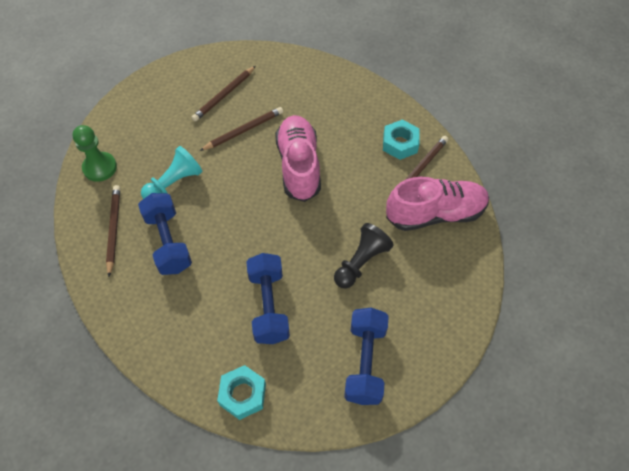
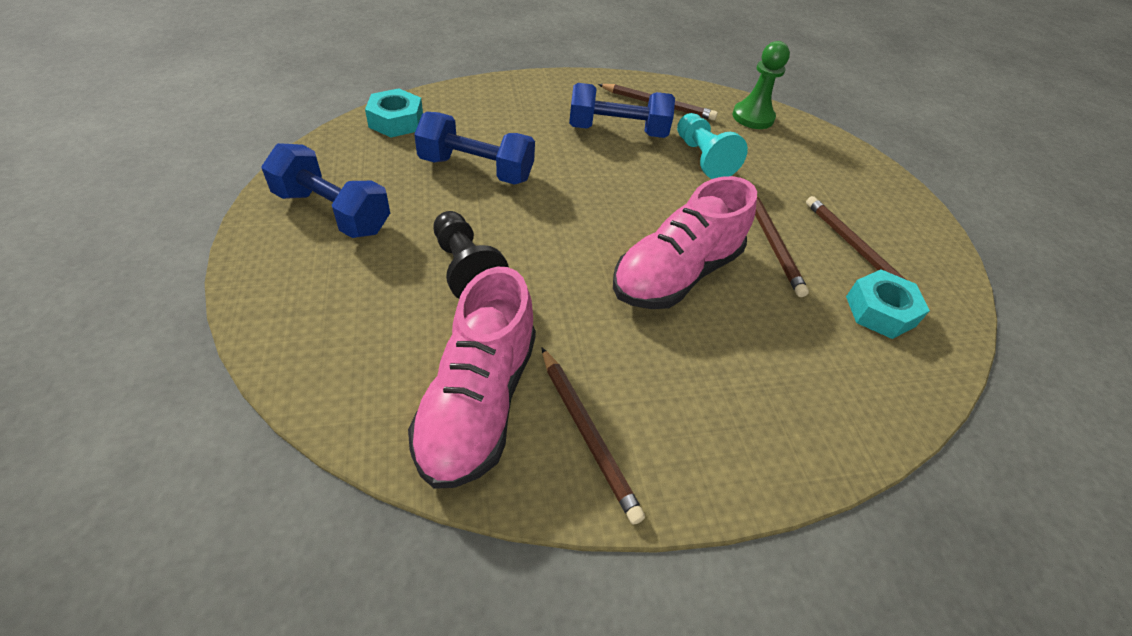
camera: 110 degrees right, 10 degrees down
(299, 166) = (676, 274): pink shoe -> pink shoe turned 120 degrees clockwise
(400, 143) = (663, 432): turquoise nut -> turquoise nut (880, 311)

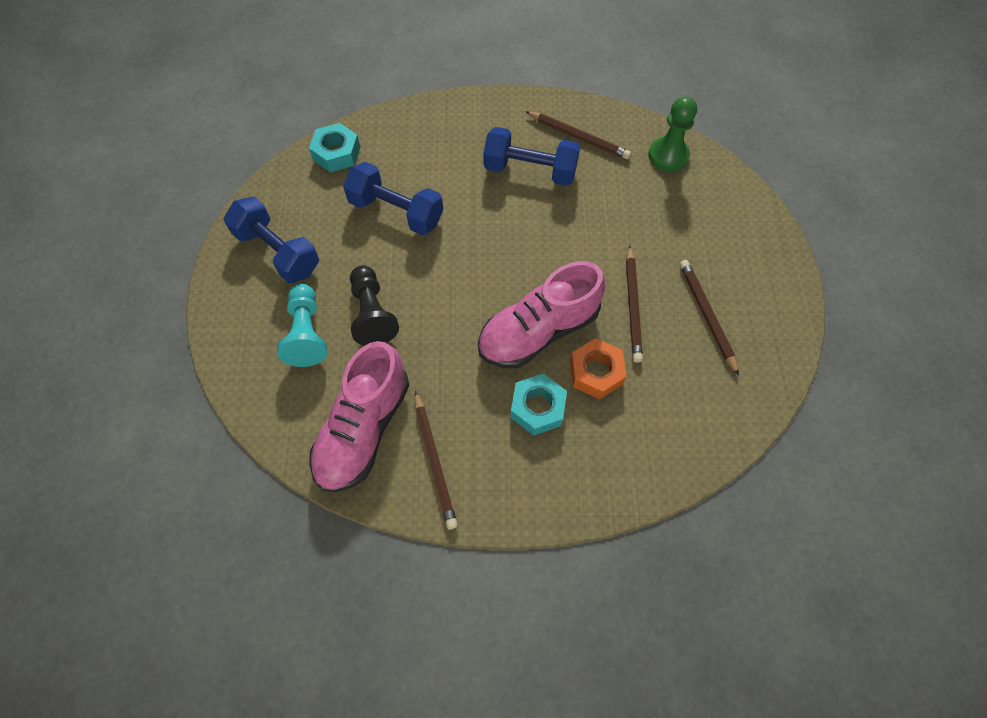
camera: 15 degrees right, 15 degrees up
(702, 158) = (601, 206): turquoise pawn -> turquoise pawn (306, 333)
(758, 311) = (596, 372): none -> orange nut
(880, 311) = (701, 381): turquoise nut -> turquoise nut (537, 408)

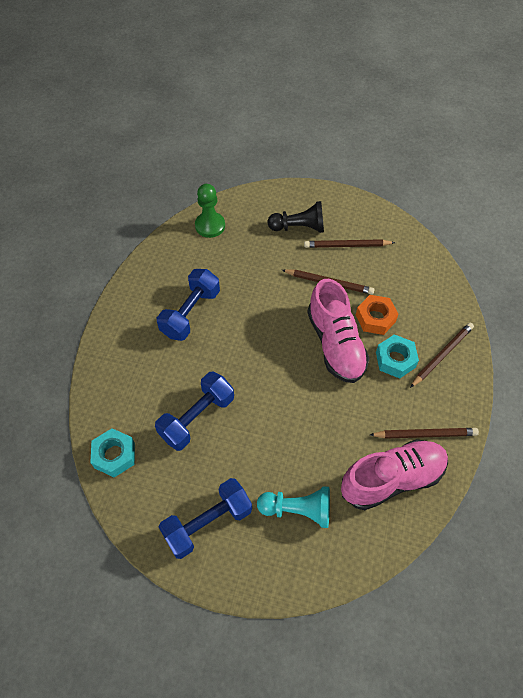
camera: 75 degrees left, 5 degrees down
(364, 429) = (392, 479): pink shoe -> pink shoe turned 60 degrees counterclockwise
(372, 314) = (292, 455): black pawn -> black pawn (299, 227)
(578, 137) = (171, 274): brown pencil -> brown pencil (442, 355)

